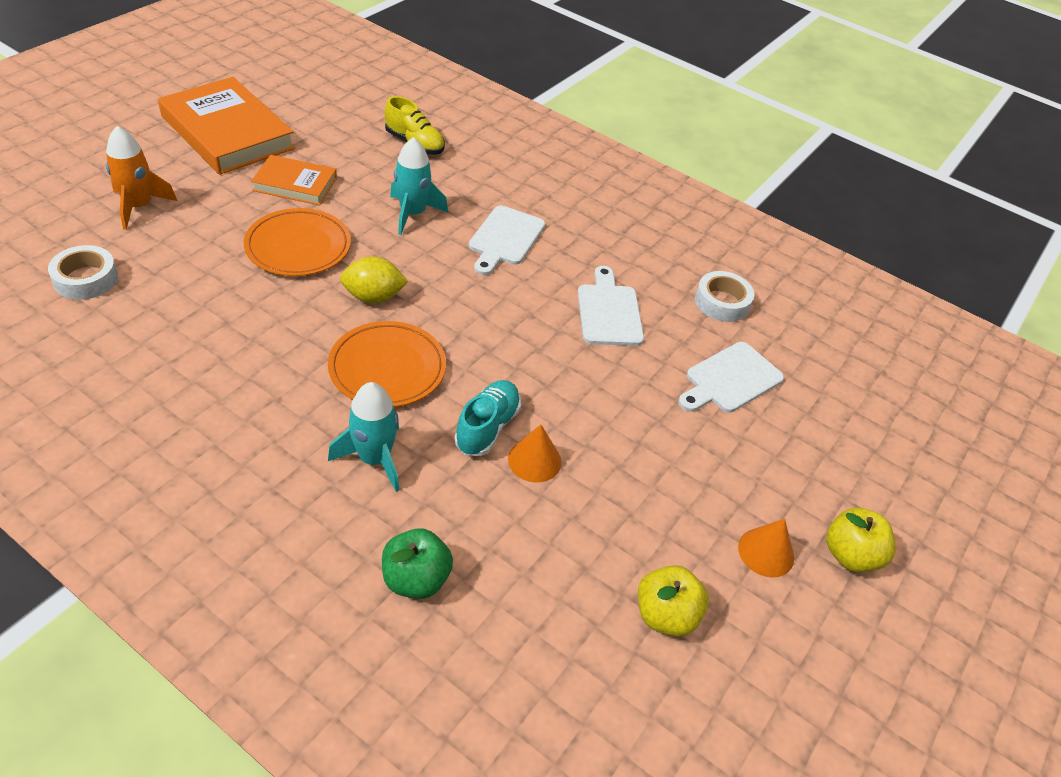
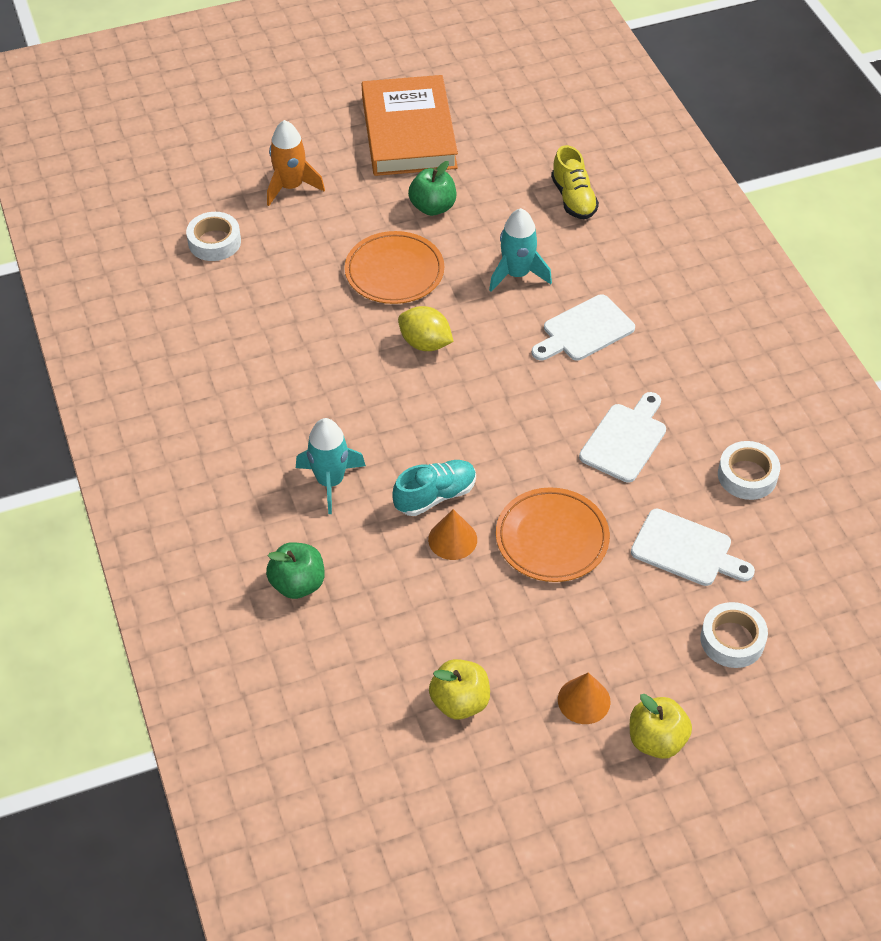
camera: 40 degrees right, 5 degrees up
(295, 184) = (432, 207): orange book -> green apple
(387, 368) = (392, 412): orange plate -> orange plate (552, 538)
(730, 379) = (686, 550): white cutting board -> white cutting board turned 150 degrees counterclockwise
(826, 437) = (732, 640): none -> white tape

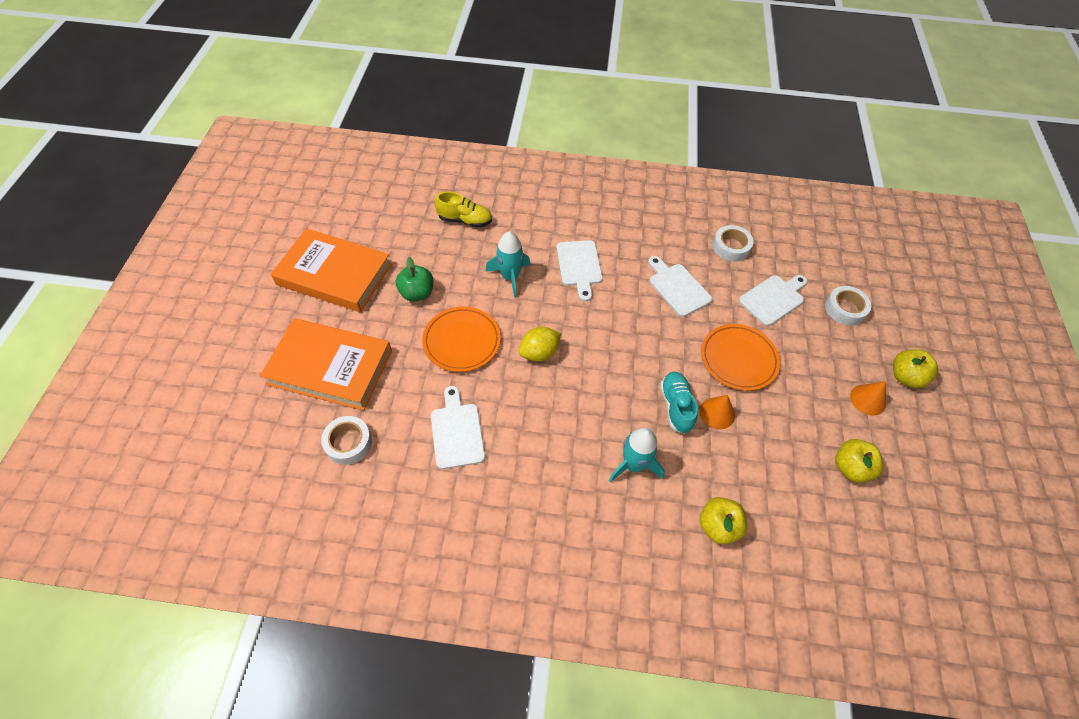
camera: 65 degrees left, 5 degrees up
(278, 317) = (457, 432): none -> white cutting board
(291, 187) = (330, 367): orange rocket -> orange book
(298, 584) = (718, 526): green apple -> yellow apple

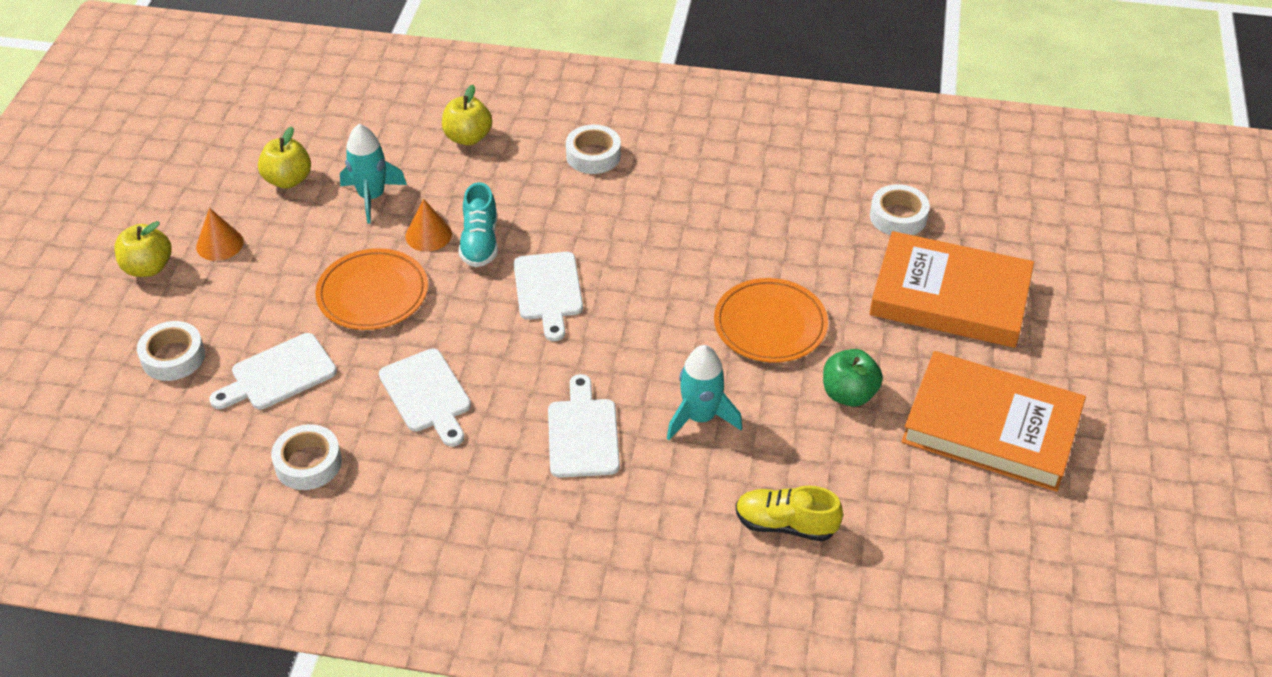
camera: 175 degrees left, 10 degrees down
(457, 432) = (765, 224): white cutting board -> white cutting board (548, 291)
(539, 353) = (657, 308): yellow lemon -> none
(602, 507) = (593, 155): none -> white tape
(633, 465) = (549, 188): turquoise rocket -> turquoise rocket (372, 197)

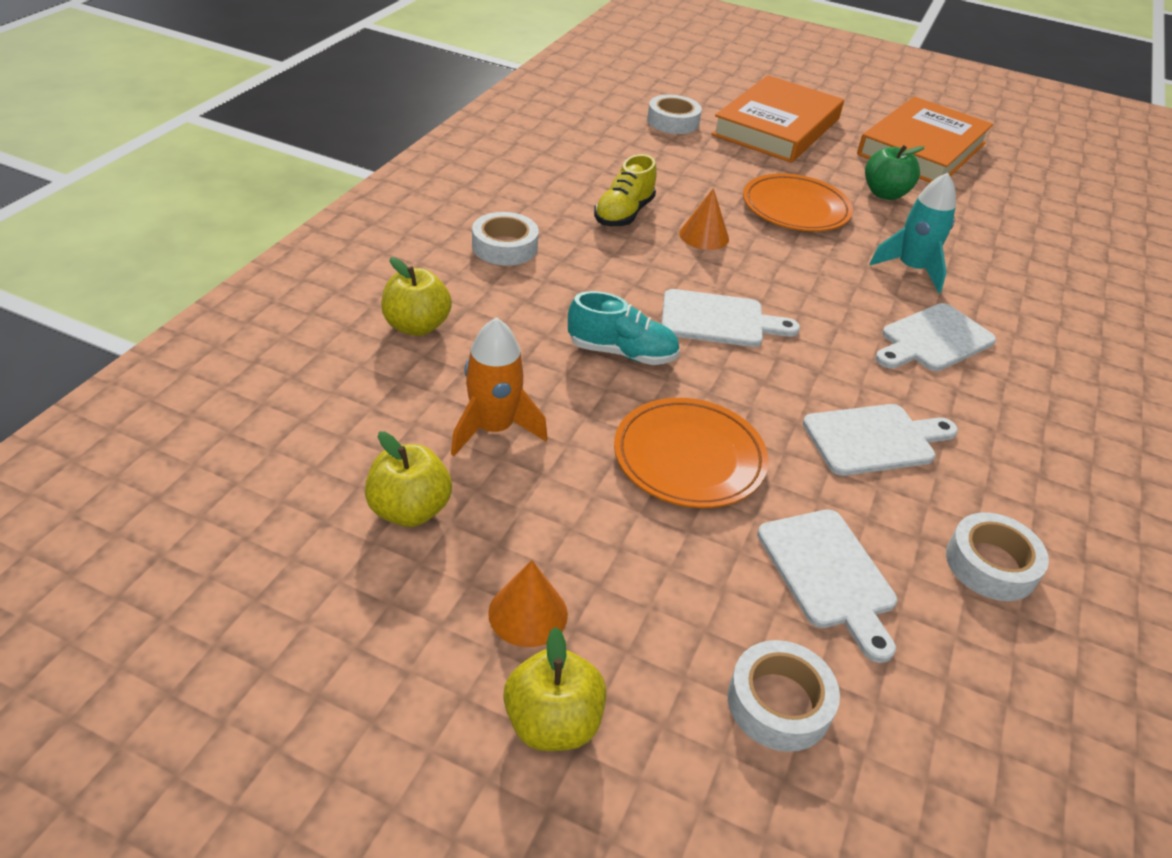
camera: 80 degrees left, 5 degrees down
(372, 197) = (493, 428): turquoise rocket -> orange rocket
(428, 235) = (592, 391): orange cone -> orange cone (704, 236)
(583, 433) = (933, 340): white cutting board -> white cutting board turned 45 degrees counterclockwise
(785, 525) = (1035, 257): yellow shoe -> yellow shoe (624, 214)

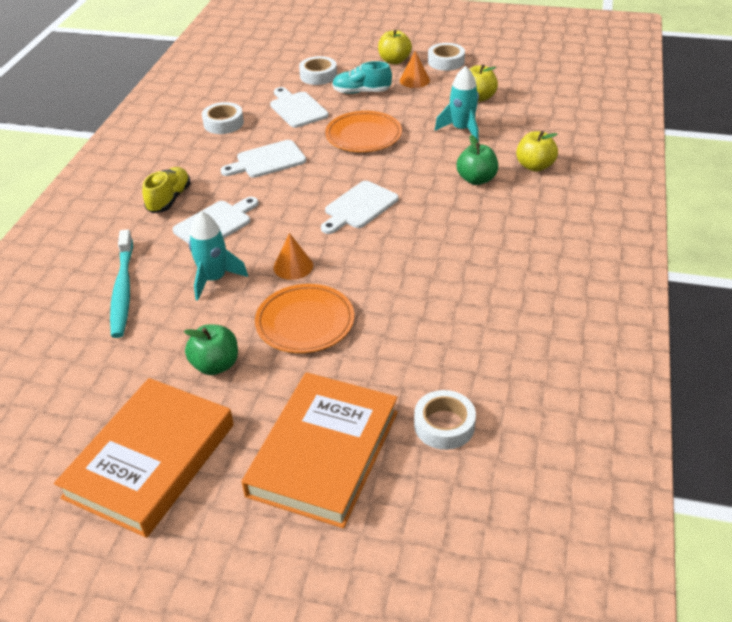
camera: 175 degrees right, 0 degrees up
(493, 428) = (462, 129): orange rocket -> turquoise rocket
(505, 247) = (520, 228): white tape -> white tape (446, 62)
(523, 324) = (476, 179): none -> green apple
(622, 353) = (413, 176): turquoise shoe -> turquoise shoe (361, 92)
(624, 214) = (449, 278): yellow shoe -> yellow shoe (169, 199)
(704, 236) = (380, 272): orange cone -> orange cone (293, 266)
(719, 320) = (359, 207): white cutting board -> white cutting board turned 45 degrees counterclockwise
(1023, 280) = (123, 290): none -> turquoise toothbrush

